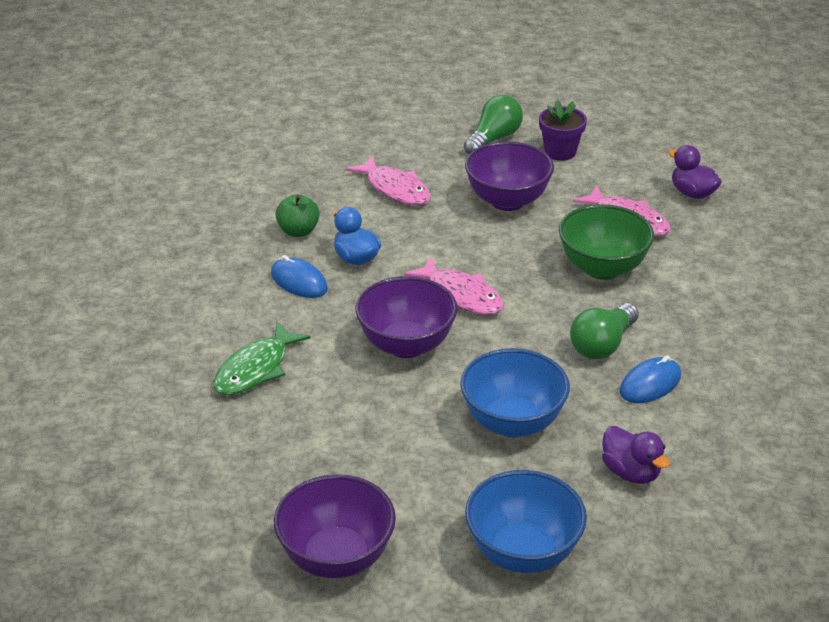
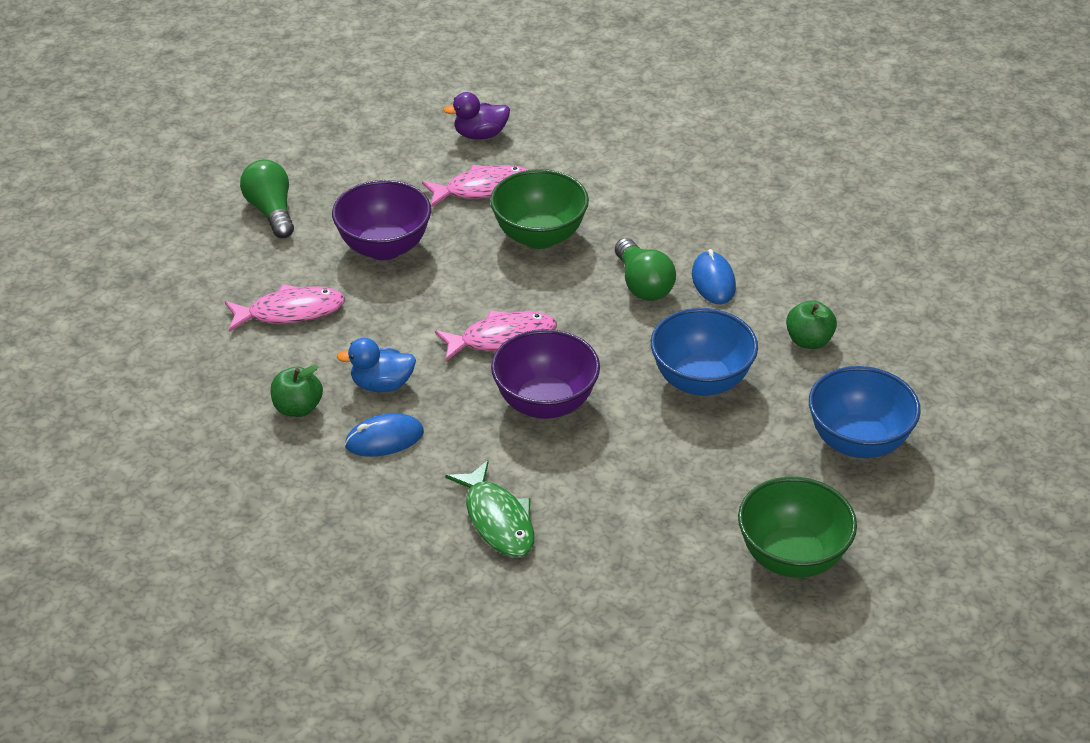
camera: 60 degrees left, 5 degrees up
(336, 557) = (792, 557): purple bowl -> green bowl
(560, 152) = (338, 180): purple flower pot -> none
(630, 472) = (809, 341): purple duck -> green apple

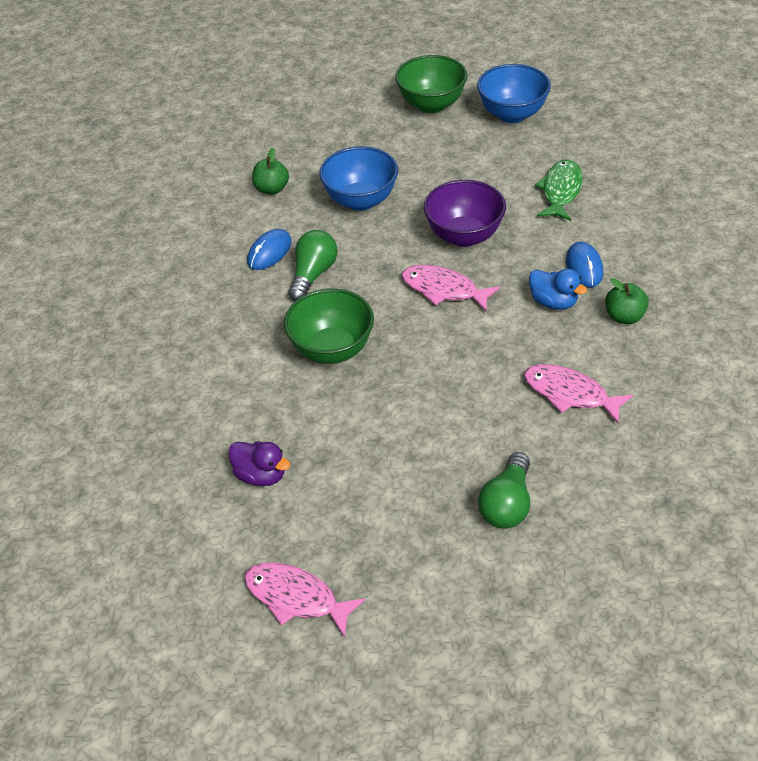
camera: 135 degrees left, 5 degrees up
(384, 247) = (450, 409): purple bowl -> none
(384, 439) = (584, 267): blue mouse -> blue mouse turned 60 degrees clockwise
(483, 189) = (321, 417): pink fish -> pink fish (296, 598)
(858, 442) = (326, 131): blue bowl -> blue bowl (512, 114)

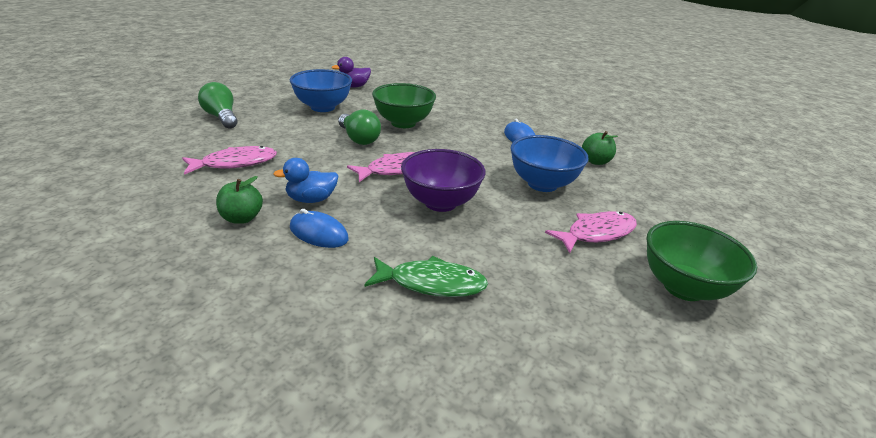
camera: 120 degrees right, 15 degrees down
(296, 598) = (282, 73): pink fish -> pink fish (596, 233)
(313, 275) = (477, 141): green light bulb -> green light bulb (359, 139)
(512, 114) = (618, 337): blue bowl -> blue bowl (323, 107)
(560, 191) = (431, 283): green fish -> green fish turned 45 degrees counterclockwise

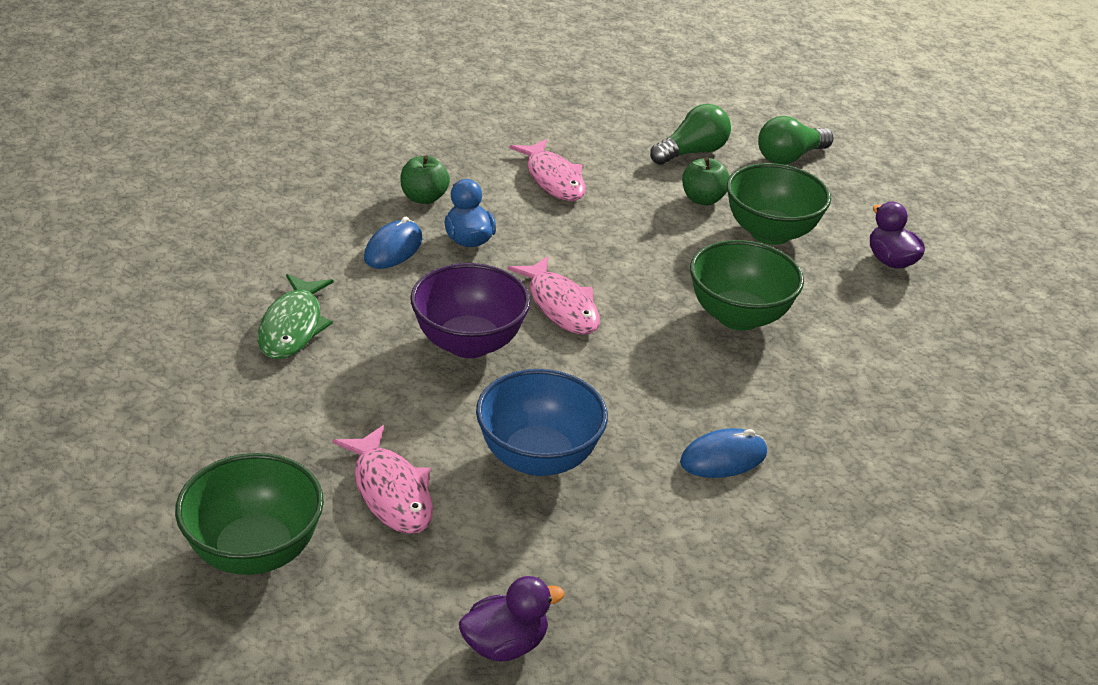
camera: 90 degrees right, 5 degrees up
(323, 107) = (770, 233): blue bowl -> green bowl
(359, 139) = (658, 271): green light bulb -> green light bulb (790, 157)
(595, 161) = (644, 552): green apple -> green apple (703, 199)
(681, 199) = (505, 644): none -> purple duck

